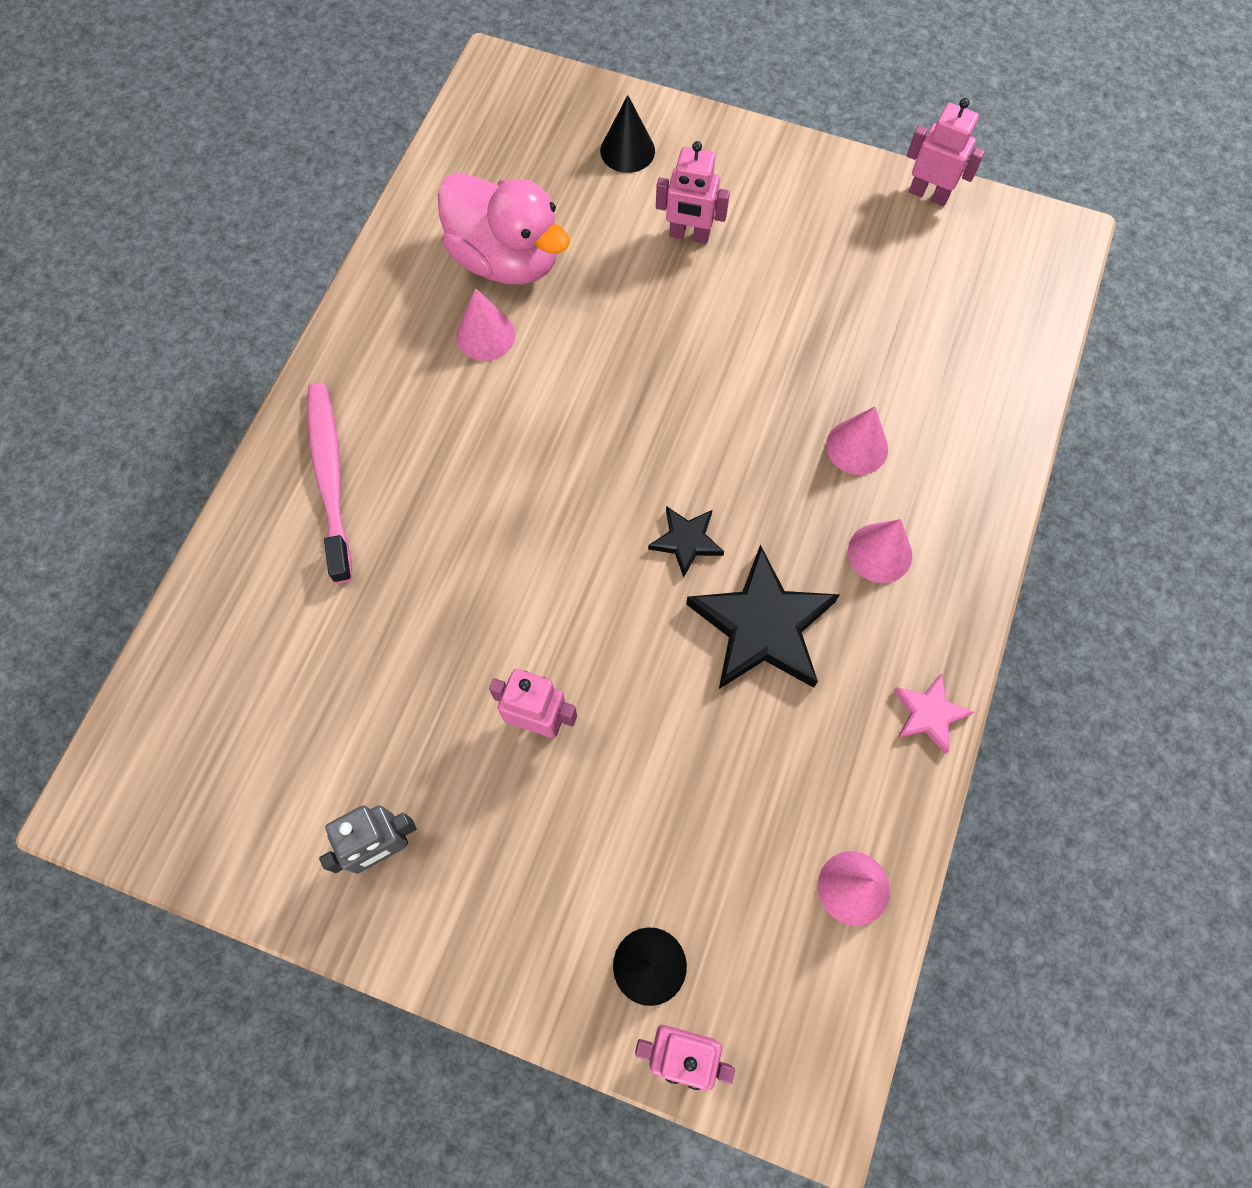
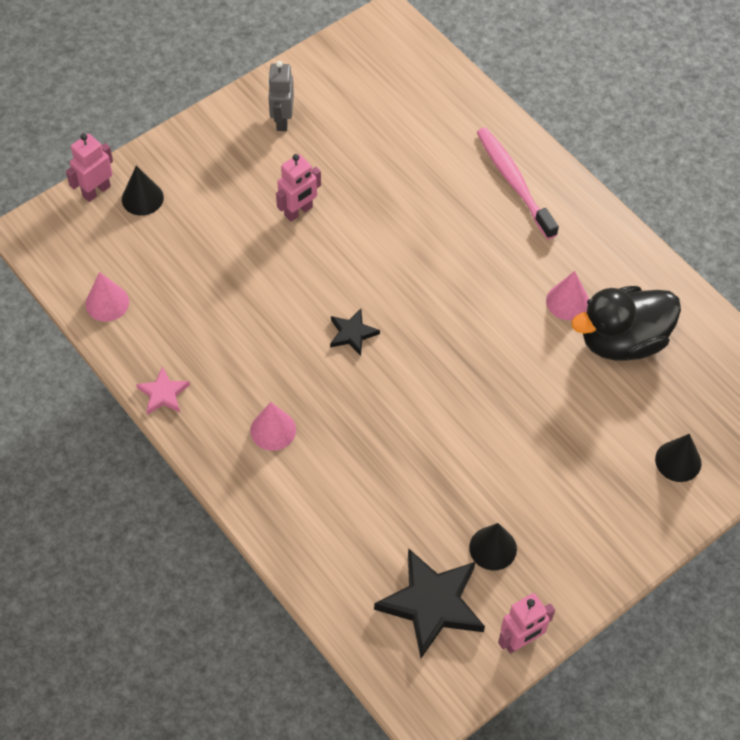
camera: 120 degrees right, 10 degrees down
(330, 478) = (514, 182): pink toothbrush -> pink toothbrush turned 135 degrees counterclockwise
(506, 259) = (622, 341): pink duck -> black duck
(689, 235) = (578, 459): pink robot -> none
(762, 626) = (273, 342): black star -> black star (432, 604)
(851, 262) = (493, 548): none -> black cone
(857, 447) = (350, 462): pink cone -> none

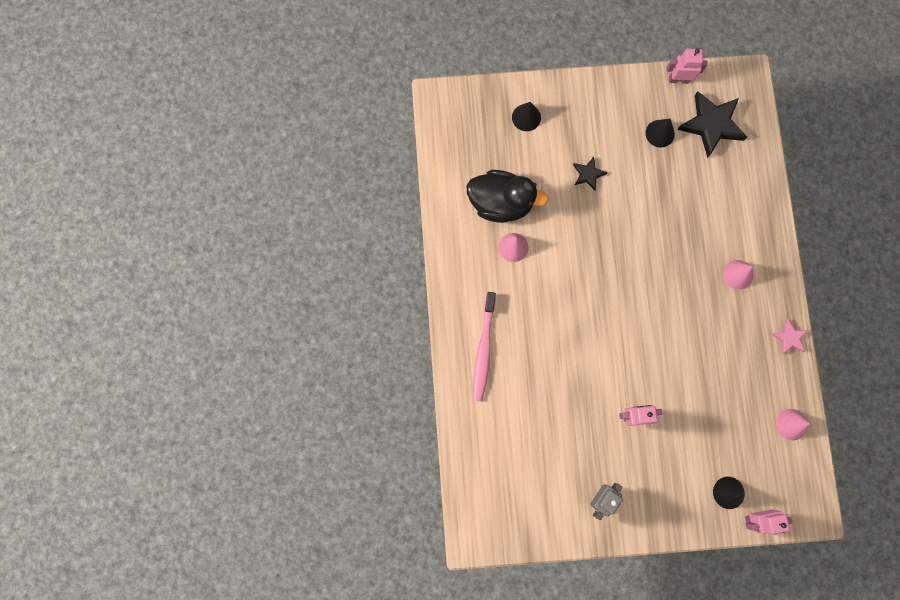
camera: 145 degrees left, 20 degrees up
(352, 333) = (654, 307): black star -> black star (588, 174)

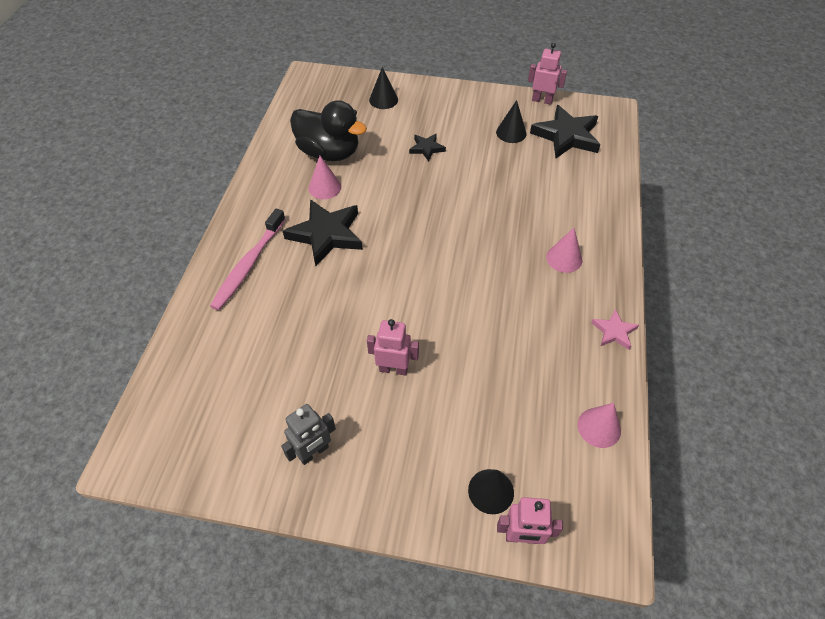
camera: 15 degrees right, 25 degrees down
(535, 300) = (326, 234): none -> black star

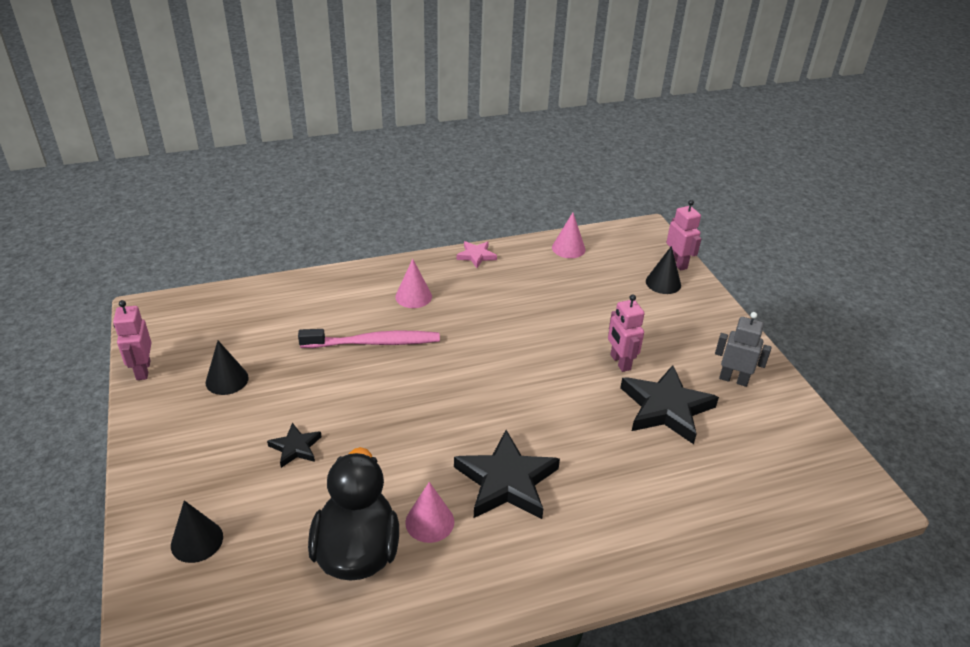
camera: 120 degrees left, 15 degrees down
(249, 265) = (604, 533): pink toothbrush -> pink toothbrush (374, 343)
(566, 136) = (214, 334): black star -> black star (666, 408)

